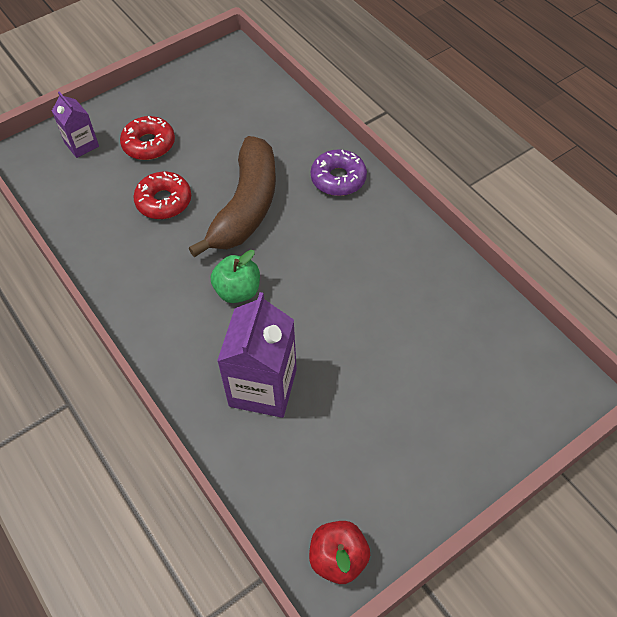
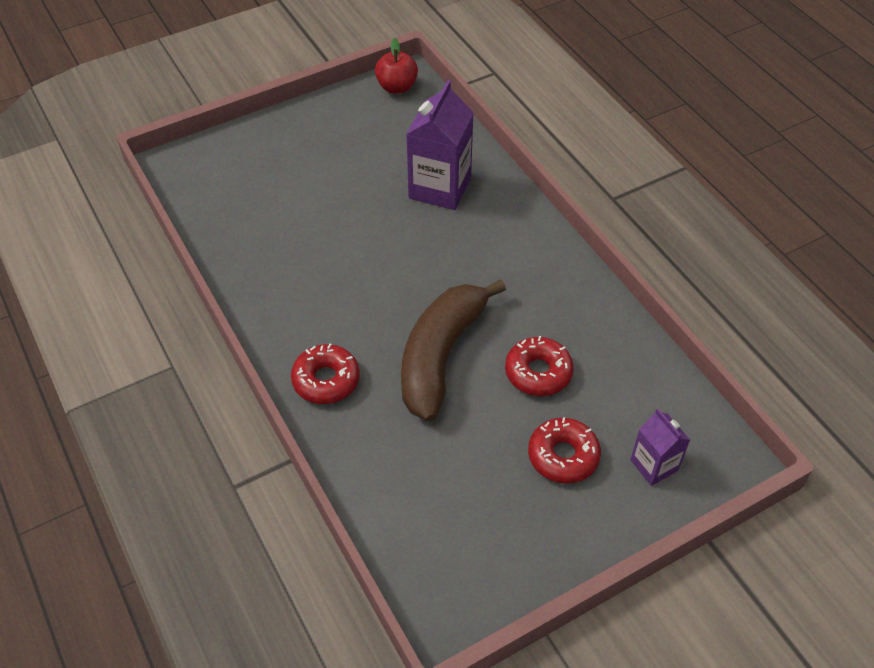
camera: 175 degrees left, 5 degrees down
(238, 291) = (457, 267): green apple -> none
(338, 179) = (326, 380): purple donut -> red donut

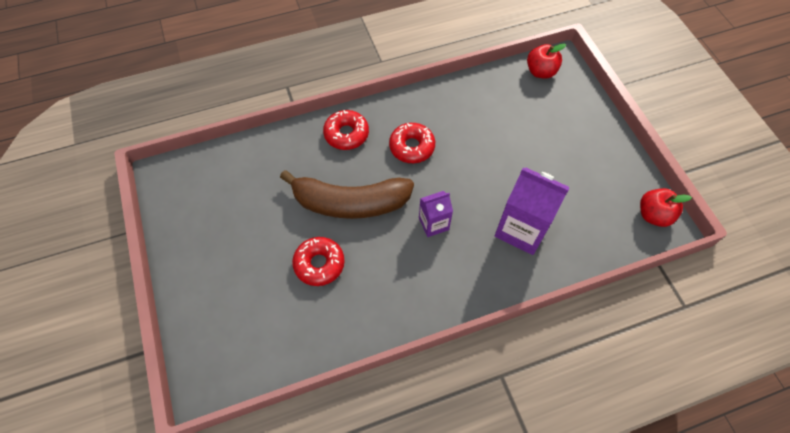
camera: 100 degrees right, 10 degrees up
(192, 181) = (540, 72): none -> red apple
(440, 356) = (350, 203): brown banana -> brown banana turned 150 degrees clockwise
(563, 456) = (245, 264): red donut -> red donut (412, 147)
(654, 465) = (218, 325): purple carton -> purple carton (433, 223)

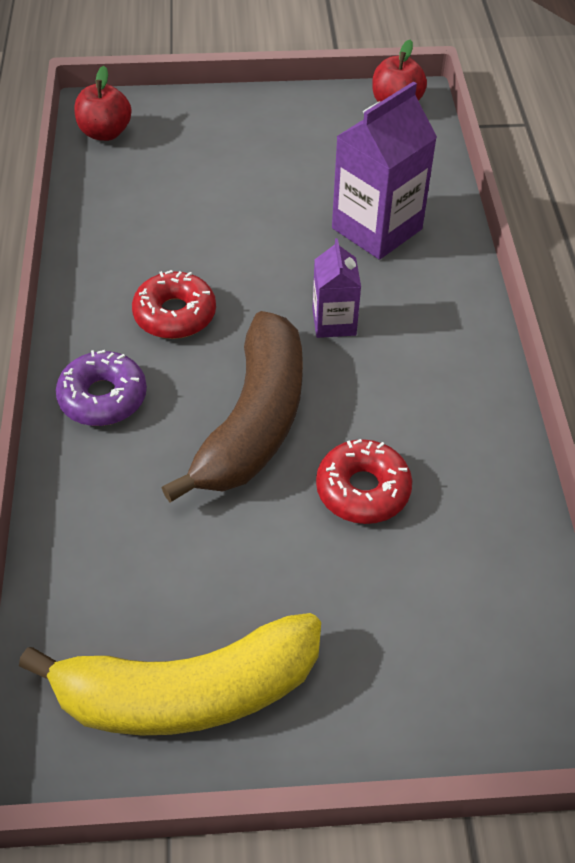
camera: 75 degrees left, 10 degrees down
(194, 216) = (187, 692): none -> yellow banana
(346, 134) = (103, 397): red donut -> purple donut

